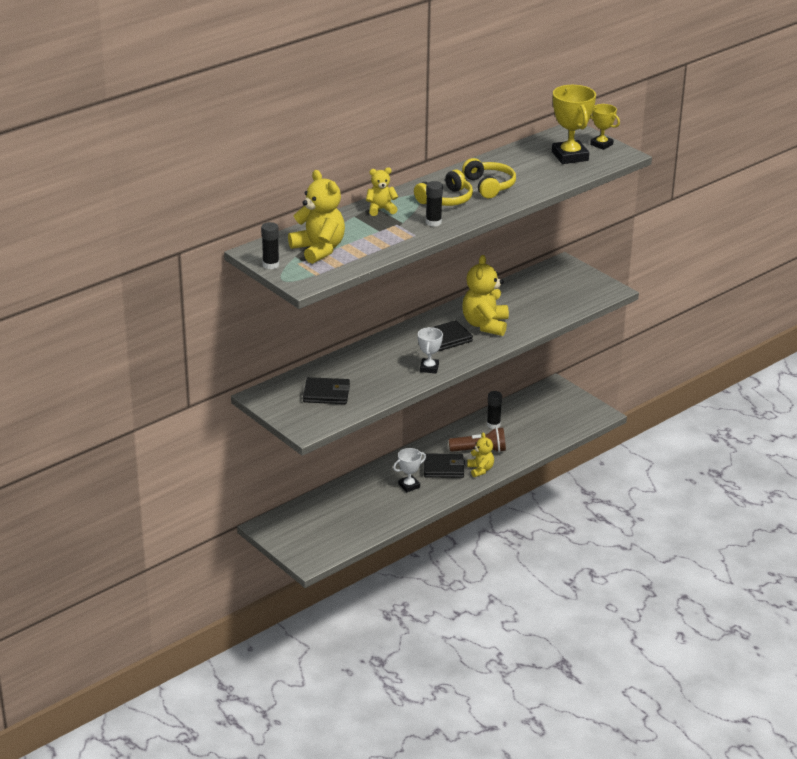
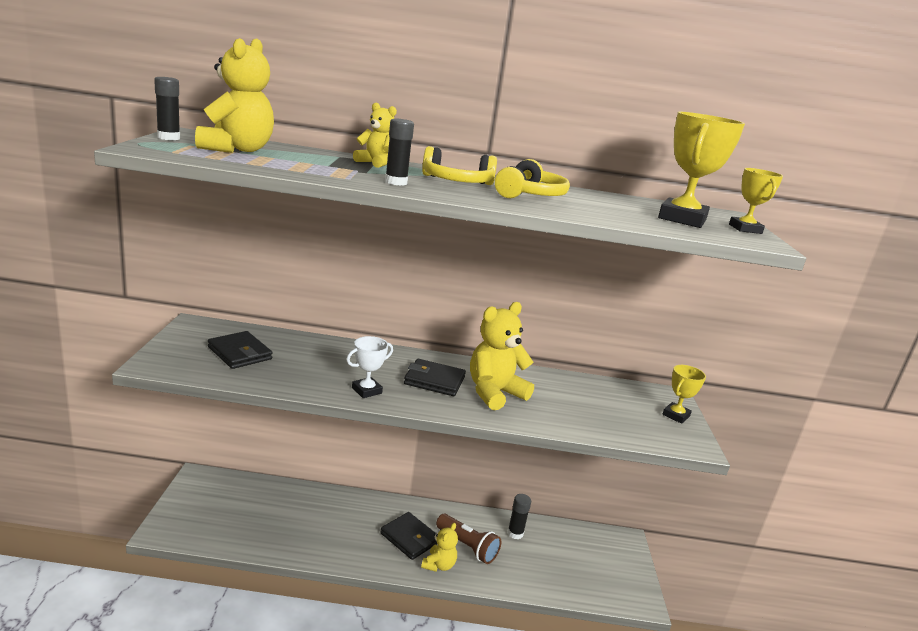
camera: 40 degrees right, 10 degrees down
(409, 486) = (355, 530): white trophy -> none
(582, 277) = (676, 415): none -> yellow trophy

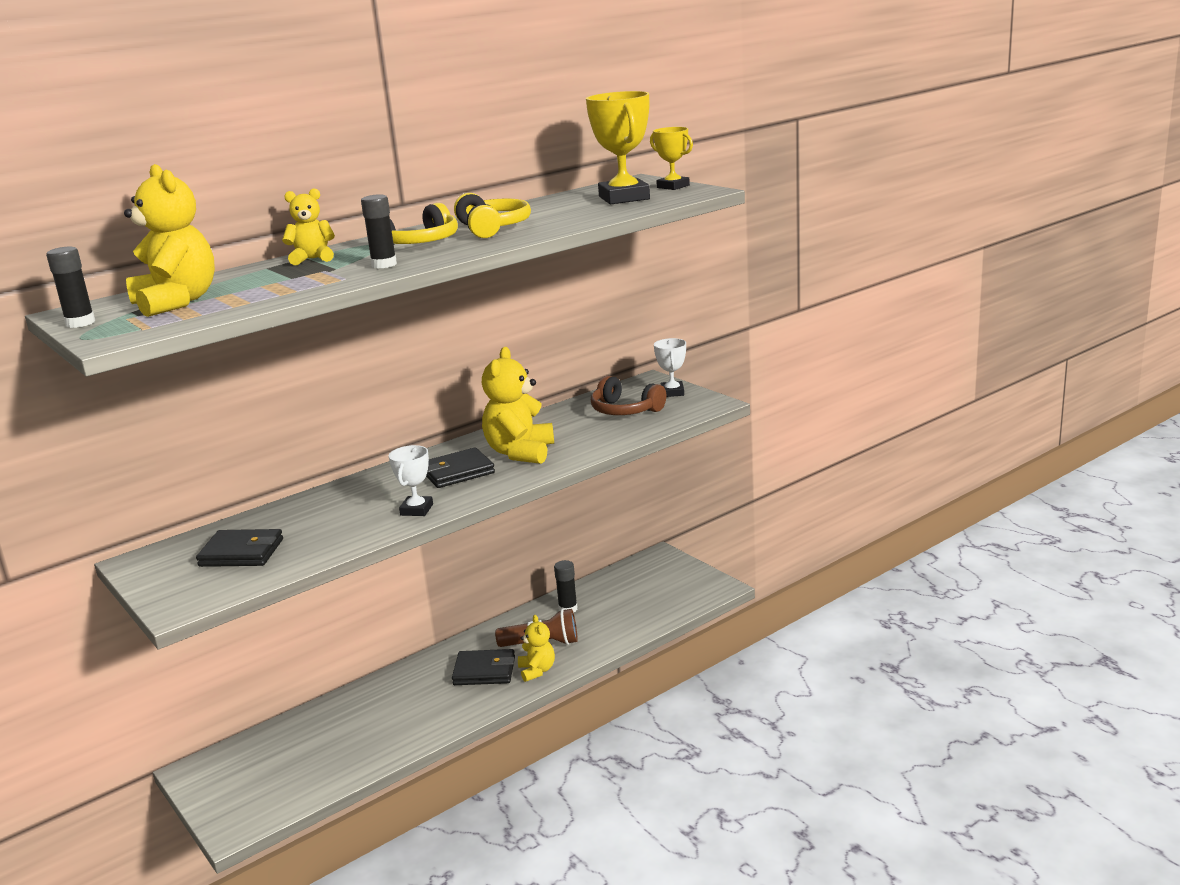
camera: 35 degrees left, 0 degrees up
(617, 407) = (625, 410): none -> brown headphones
(676, 415) = (672, 392): yellow trophy -> white trophy

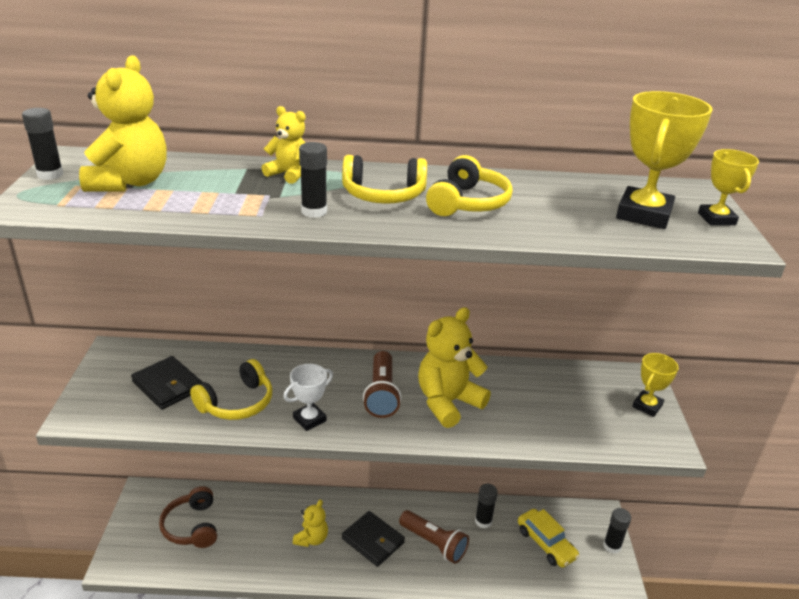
camera: 35 degrees right, 10 degrees up
(332, 531) = (237, 403): none -> yellow headphones
(457, 472) = (381, 394): black wallet -> brown flashlight
(537, 671) = (406, 569): yellow teddy bear -> yellow teddy bear (311, 539)
(625, 410) = (582, 404): brown headphones -> brown headphones (192, 526)
(635, 594) = (546, 543): none -> yellow car
(672, 392) = (647, 406): white trophy -> yellow trophy
(687, 569) = (612, 546): none -> black glue stick

